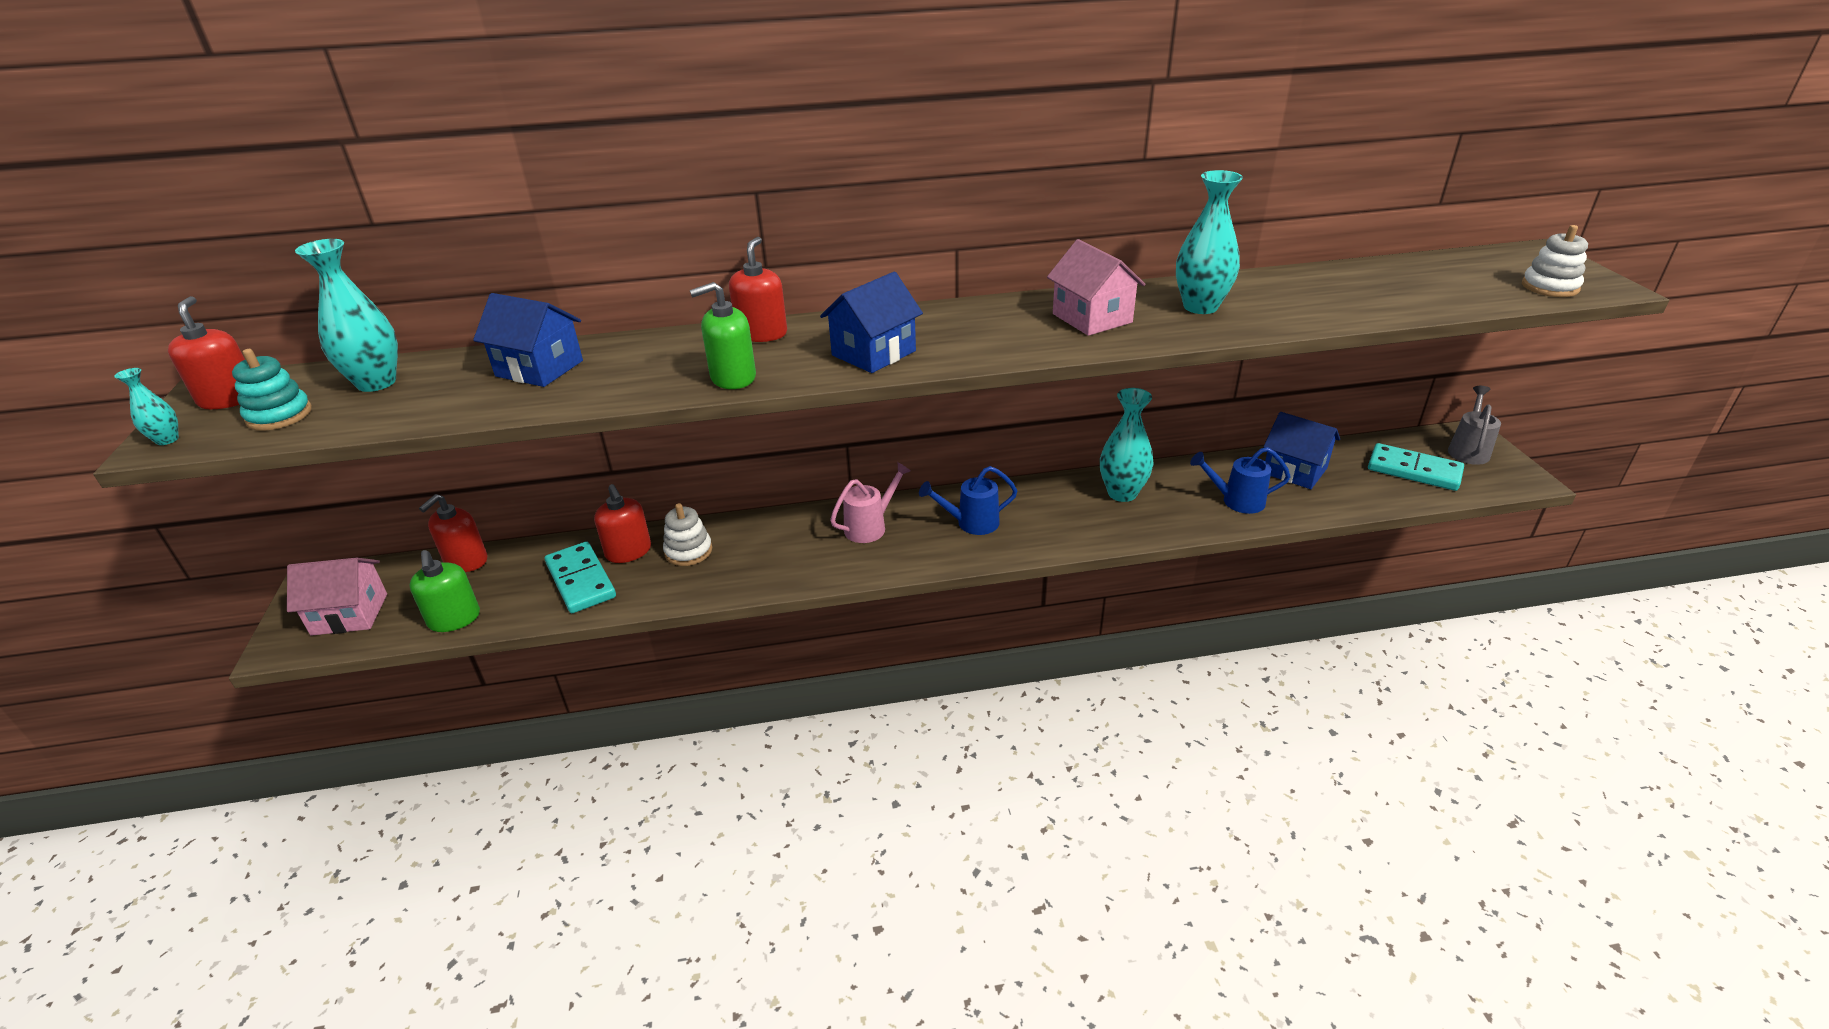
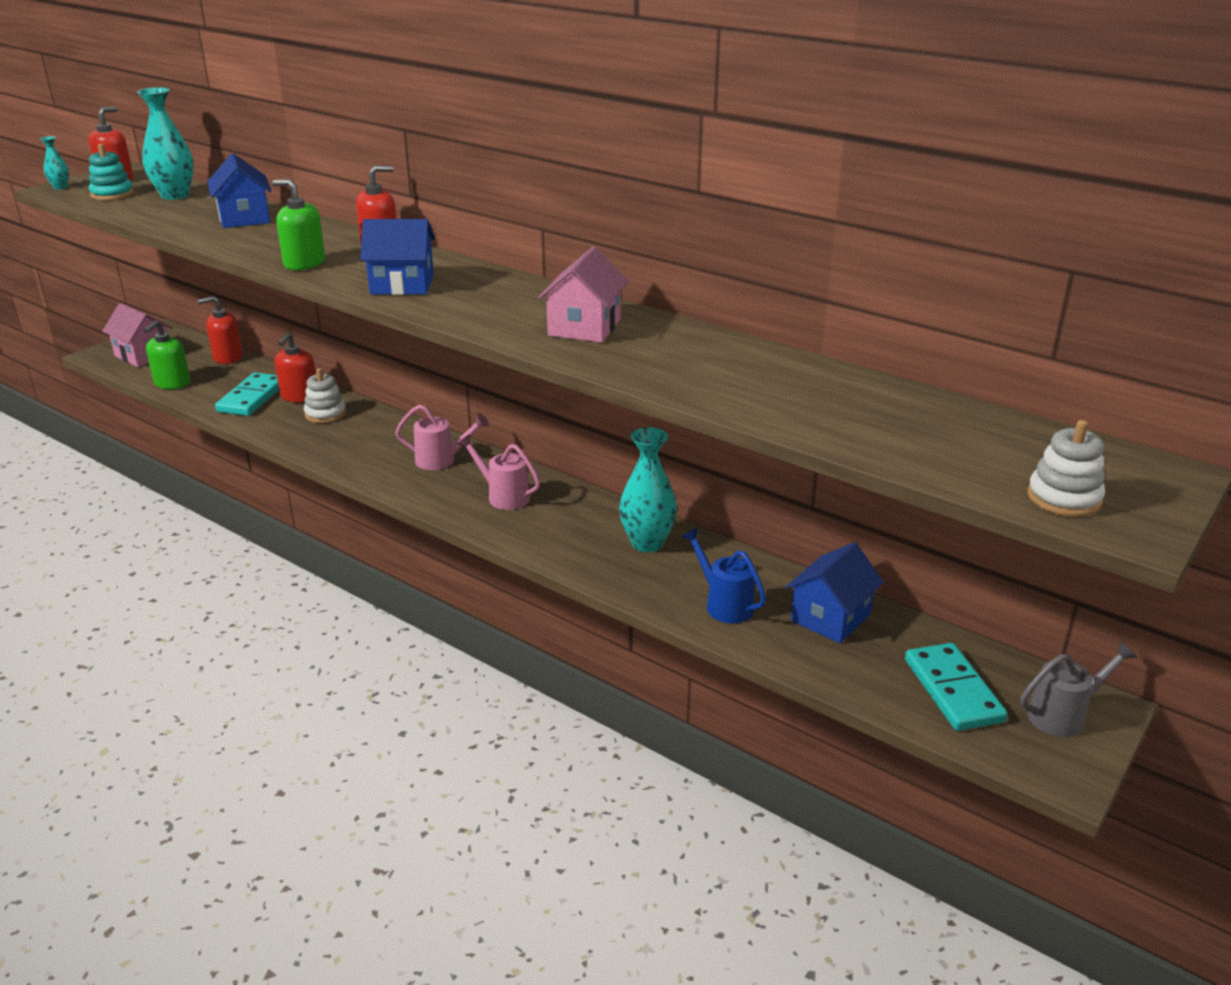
camera: 45 degrees right, 5 degrees down
(971, 523) = (503, 496): blue watering can -> pink watering can
(1200, 307) = (682, 357): turquoise vase -> none
(1294, 471) = (830, 617): blue house -> blue house turned 45 degrees clockwise

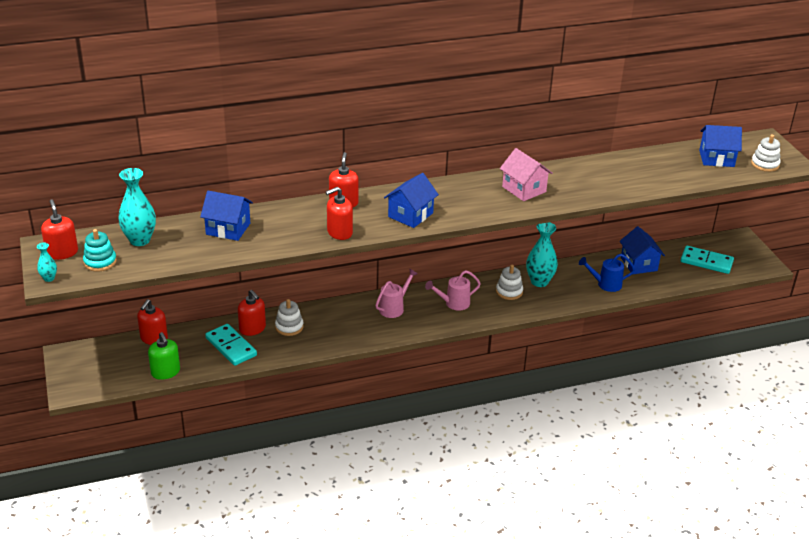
camera: 55 degrees left, 5 degrees up
(143, 355) = (100, 372): pink house -> none
(304, 263) = (339, 232): green soap dispenser -> red soap dispenser
(587, 527) = (509, 292): none -> white stacking toy
(982, 444) = (716, 158): none -> blue house
(1063, 715) = (738, 248): grey watering can -> none

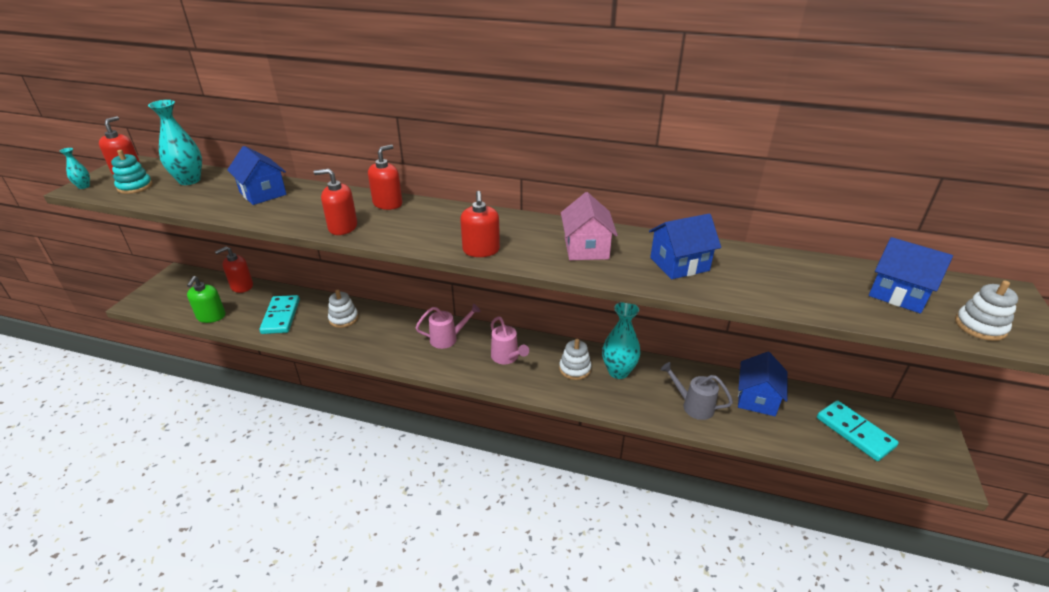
camera: 35 degrees right, 0 degrees up
(252, 328) = (315, 308): red soap dispenser -> red soap dispenser (481, 250)
(410, 215) = (431, 234): blue house -> blue house (679, 264)
(453, 303) = (507, 357): pink watering can -> pink watering can turned 135 degrees counterclockwise
(605, 284) = (693, 406): blue watering can -> grey watering can

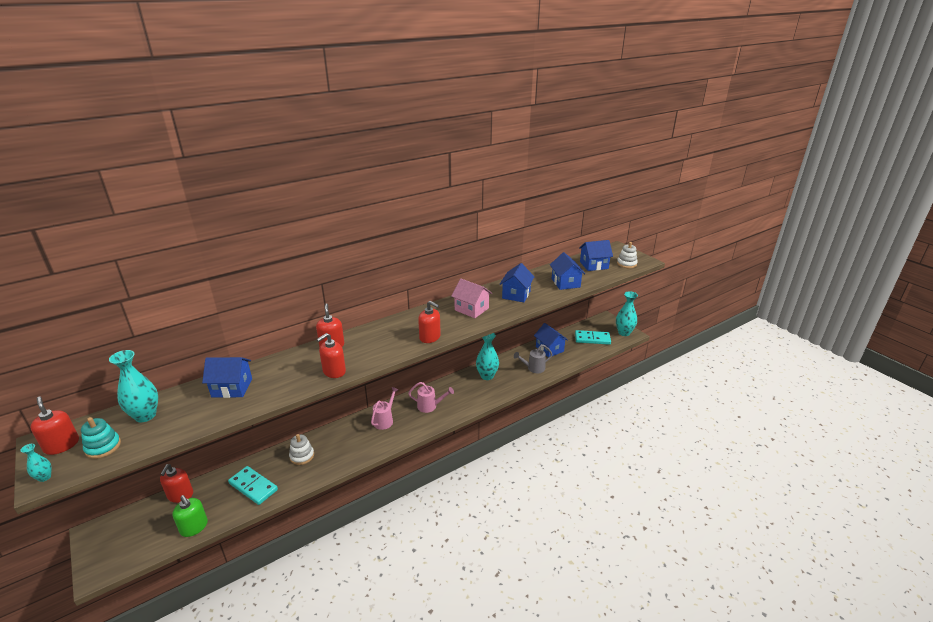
camera: 50 degrees left, 5 degrees down
(575, 369) = (468, 388): white stacking toy -> none
(791, 291) = (565, 283): none -> blue house
(935, 463) = (624, 333): none -> turquoise vase

